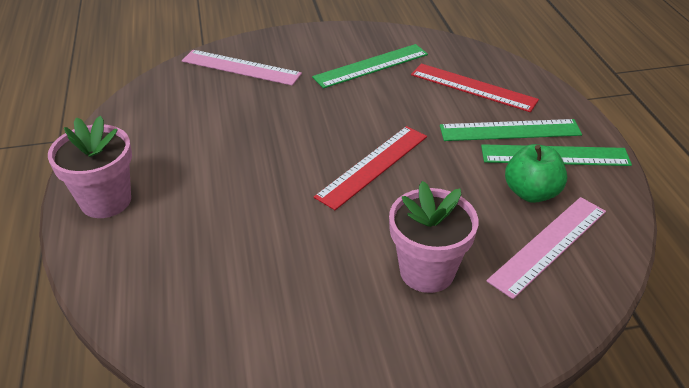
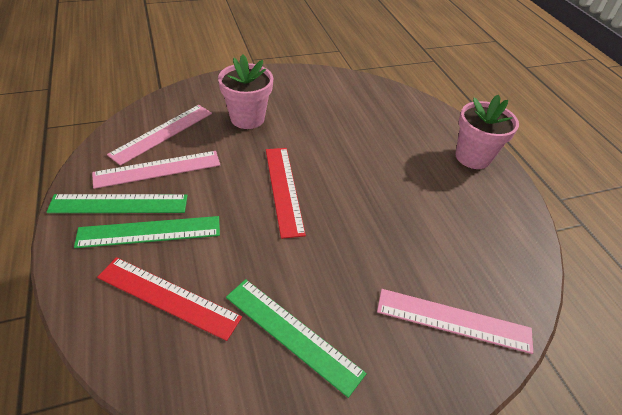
camera: 170 degrees right, 5 degrees up
(371, 66) = (292, 334): green ruler -> green ruler turned 75 degrees clockwise
(373, 166) = (284, 189): red ruler -> red ruler turned 45 degrees counterclockwise
(531, 193) = (157, 169): green apple -> pink ruler

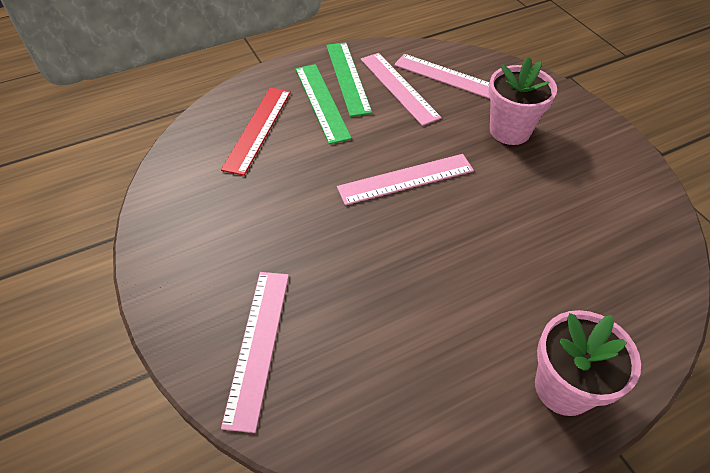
camera: 85 degrees right, 5 degrees up
(284, 189) = (406, 179): red ruler -> pink ruler
(292, 334) = (231, 211): green ruler -> none

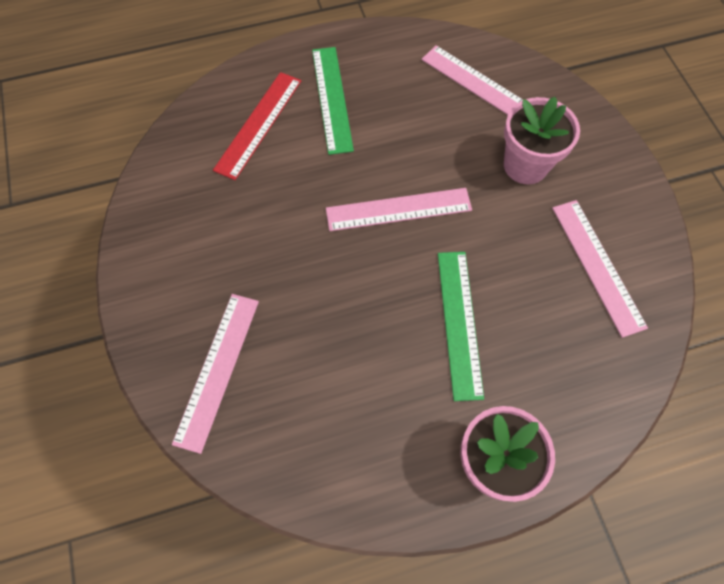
camera: 10 degrees right, 15 degrees up
(348, 77) = (367, 70): green ruler -> green ruler (459, 323)
(399, 87) = (419, 91): pink ruler -> pink ruler (597, 265)

